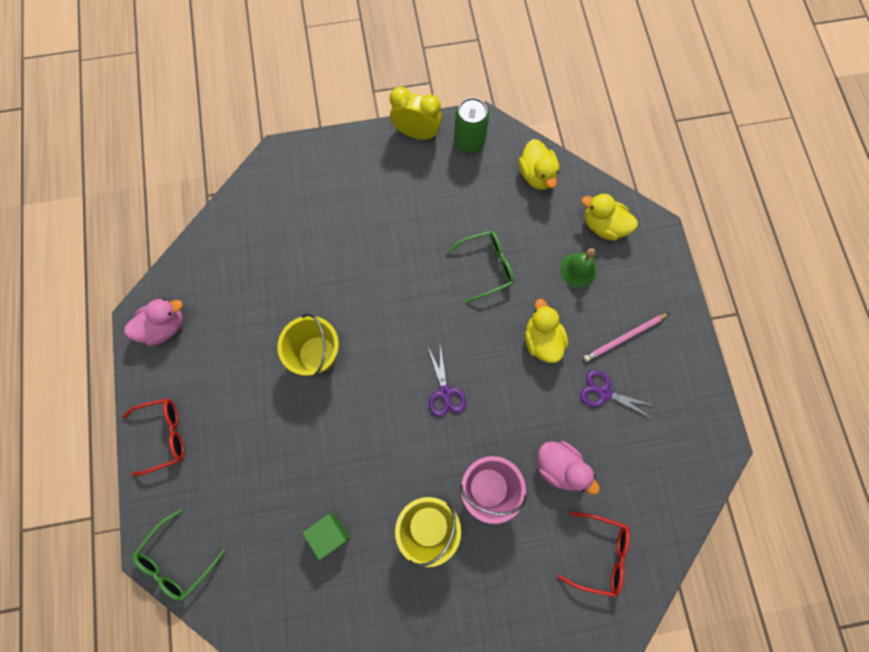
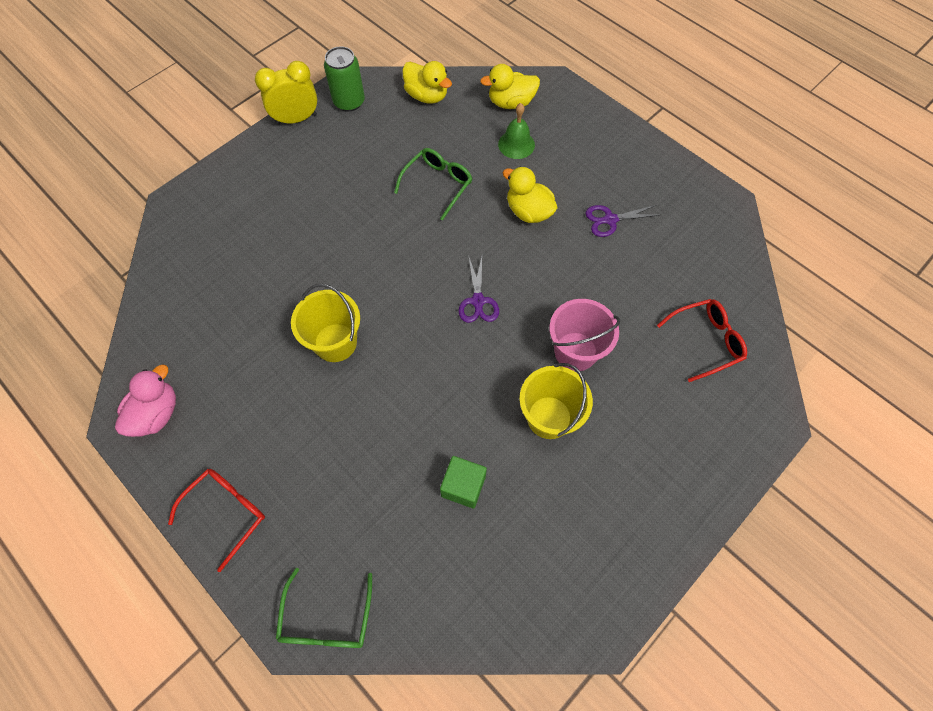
camera: 35 degrees left, 10 degrees down
(445, 392) = (478, 301): purple scissors -> purple scissors turned 45 degrees clockwise
(559, 466) = (620, 297): pink duck -> none
(624, 338) = (592, 172): pink pencil -> none

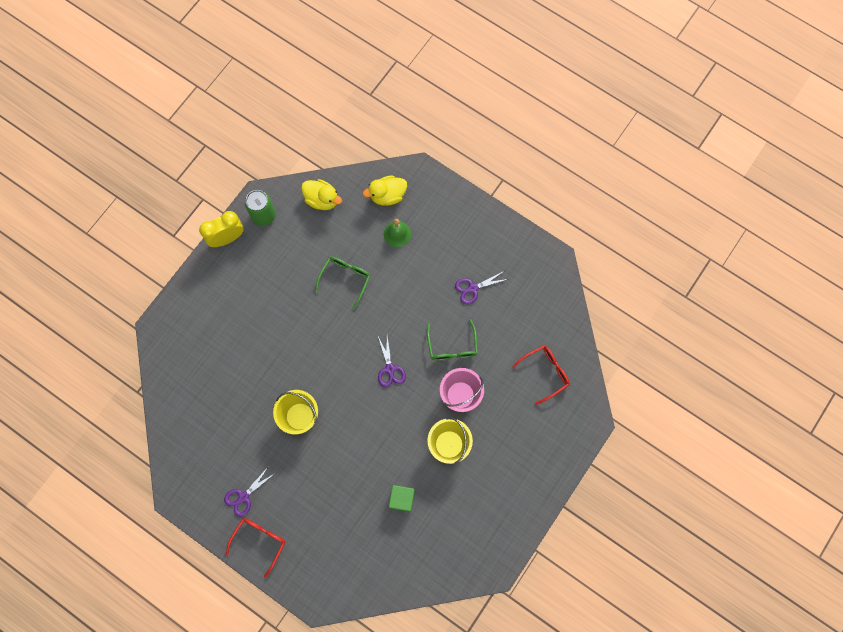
camera: 10 degrees left, 10 degrees up
(157, 414) = (195, 487): pink duck -> none
(223, 440) = (243, 496): none -> purple scissors
(327, 619) = (336, 592): green glasses -> green glasses (452, 347)
(528, 211) = (414, 291): yellow duck -> none

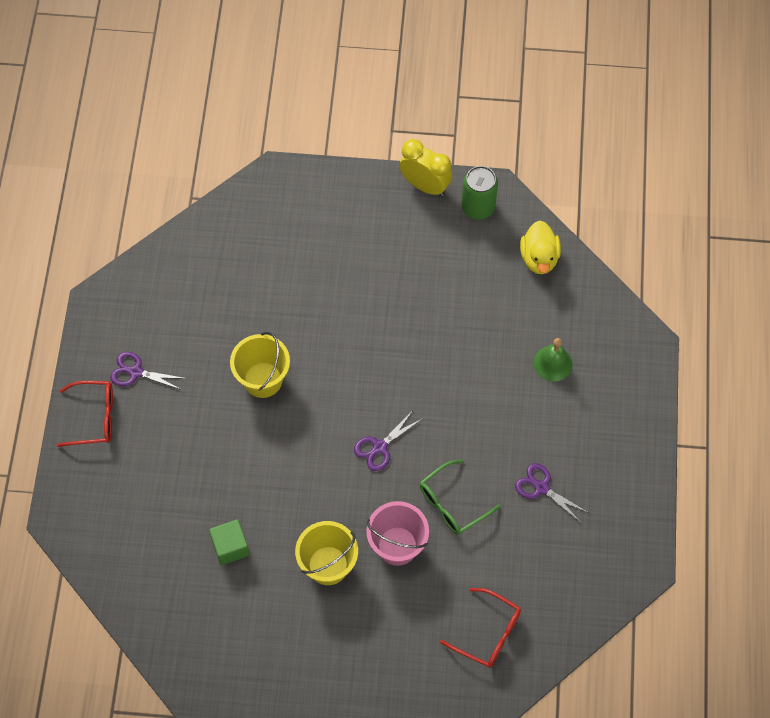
camera: 60 degrees right, 10 degrees down
(345, 279) = (458, 337): green glasses -> none
(387, 195) = (593, 326): yellow duck -> none

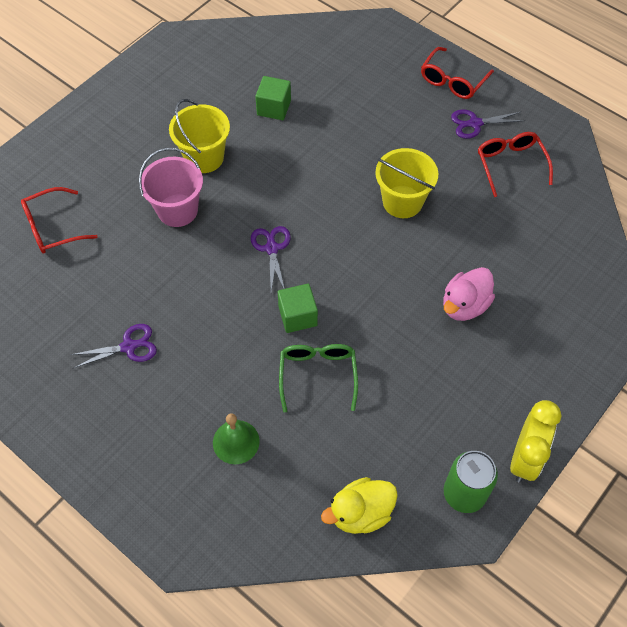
camera: 125 degrees right, 5 degrees down
(136, 372) = (475, 123): purple scissors -> purple scissors turned 150 degrees counterclockwise
(165, 322) = (510, 164): none -> red glasses
(330, 283) = (464, 305): none -> pink duck
(425, 185) = (525, 458): yellow clock -> yellow clock turned 45 degrees counterclockwise
(425, 388) = (297, 316): none -> green cube
(452, 504) = (177, 269): green glasses -> green glasses (318, 375)
(539, 258) = (360, 513): yellow duck -> yellow duck turned 60 degrees counterclockwise

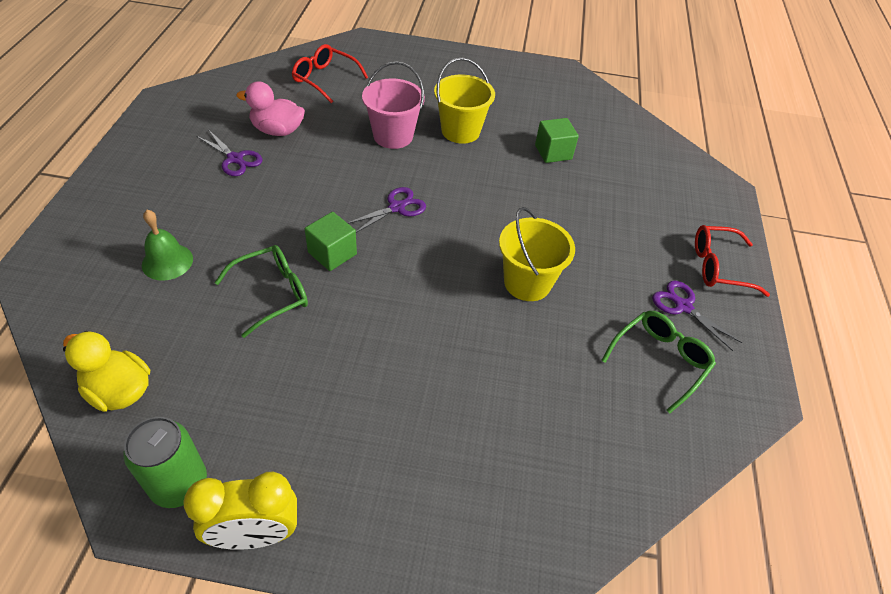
camera: 55 degrees right, 10 degrees down
(464, 305) = (434, 387): pink duck -> pink duck (277, 130)
(510, 164) = (660, 360): red glasses -> green glasses

